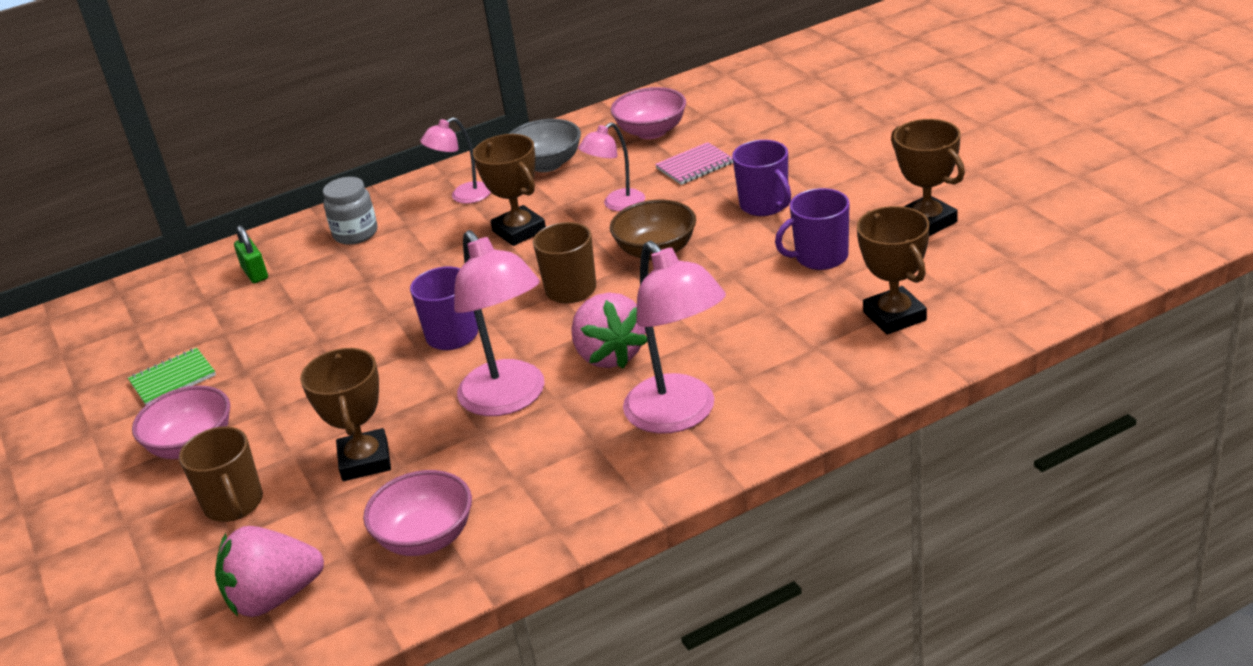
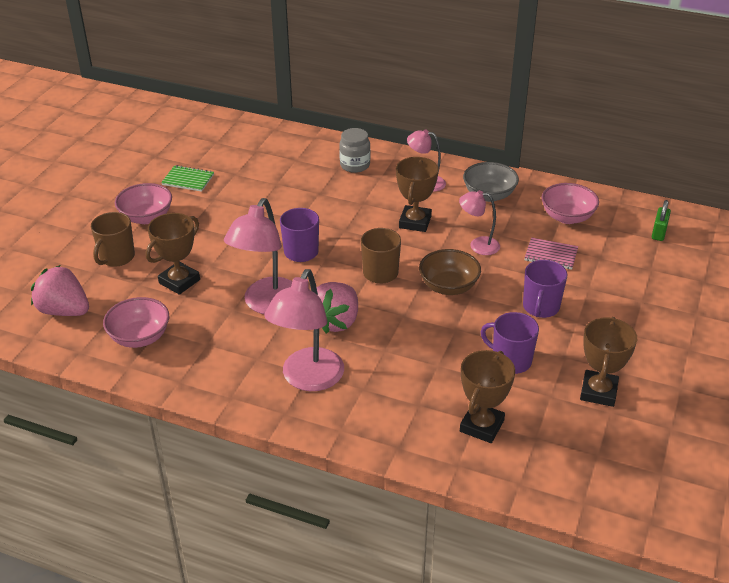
camera: 45 degrees right, 5 degrees up
(255, 273) = (290, 153): green padlock -> green padlock (659, 233)

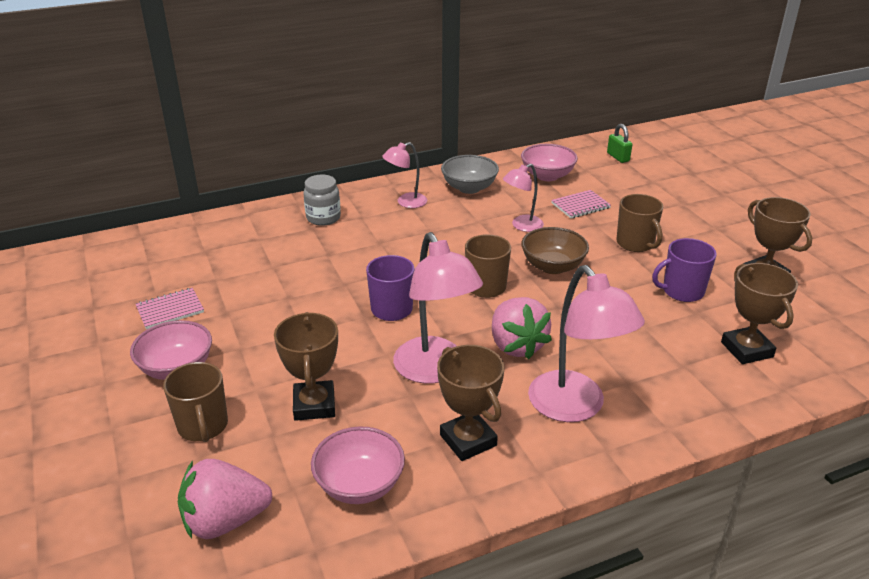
camera: 45 degrees left, 5 degrees down
(188, 180) = (170, 310): green notebook -> pink notebook
(415, 222) = (447, 234): brown trophy -> brown trophy (468, 440)
(540, 307) = (635, 243): purple mug -> brown mug

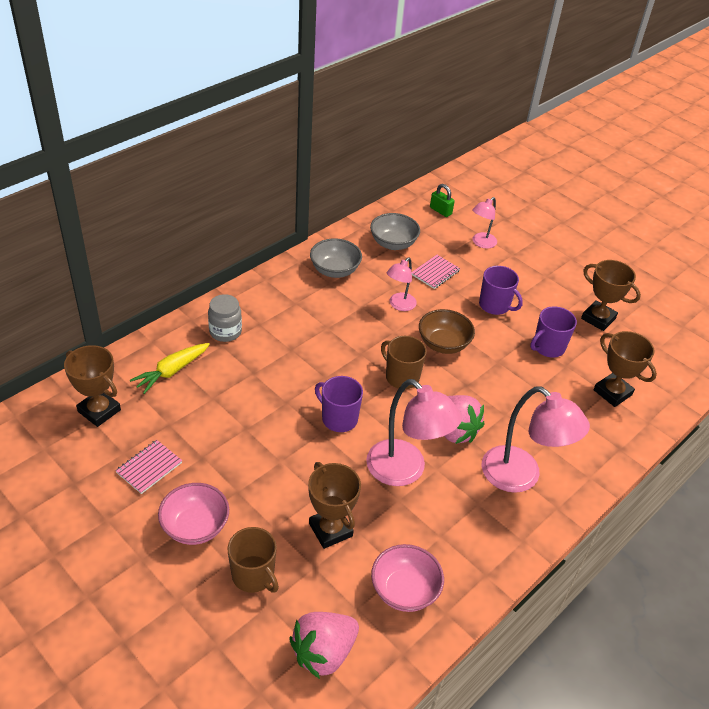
camera: 25 degrees left, 10 degrees up
(249, 239) = (171, 371): none -> yellow carrot
(406, 202) = (289, 298): pink lamp -> pink lamp (481, 243)
(468, 440) = (461, 528): brown trophy -> brown trophy (99, 411)
(547, 176) = (393, 243): pink bowl -> grey bowl
(635, 243) = (495, 305): brown mug -> purple mug

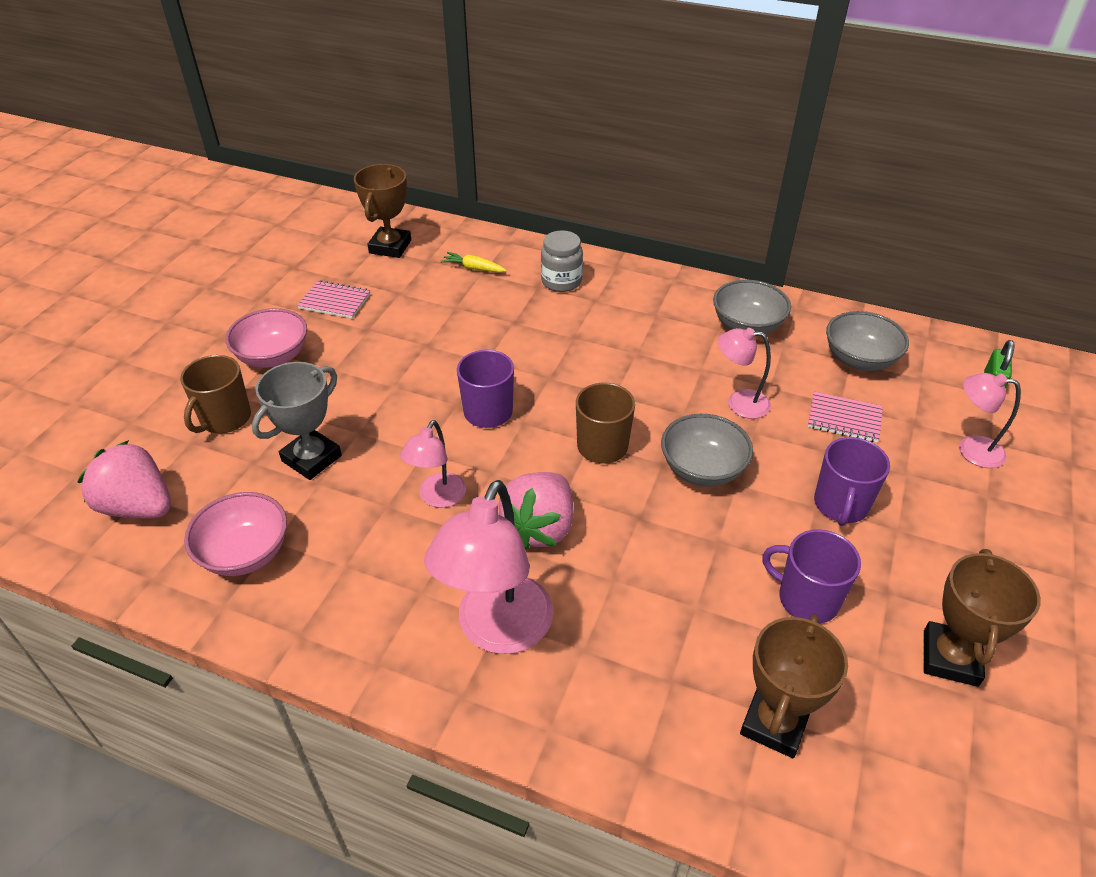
camera: 70 degrees right, 0 degrees up
(171, 371) = (474, 268): yellow carrot -> yellow carrot, size x0.65
(330, 530) = (312, 458): brown trophy -> grey trophy
(405, 471) = (438, 498): pink lamp -> pink lamp, size x0.56
(443, 344) = (702, 469): brown bowl -> grey bowl

